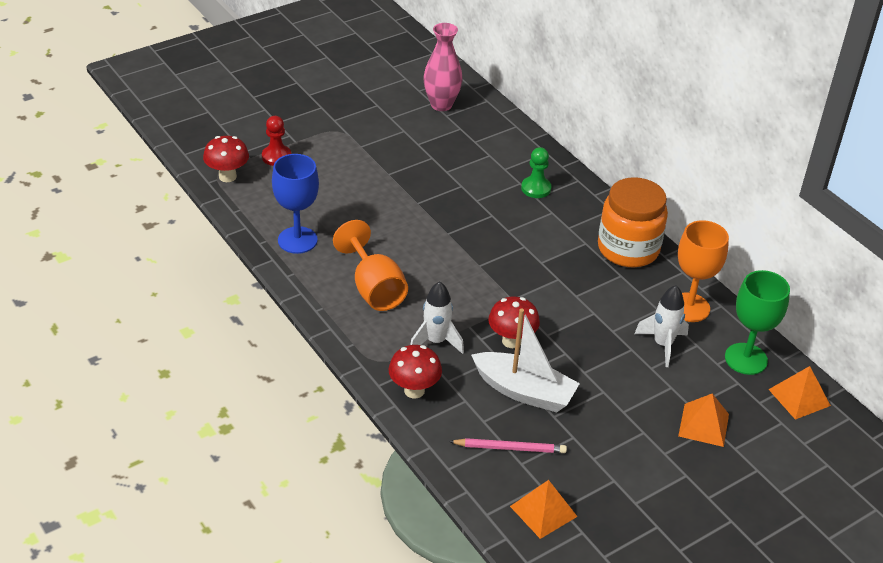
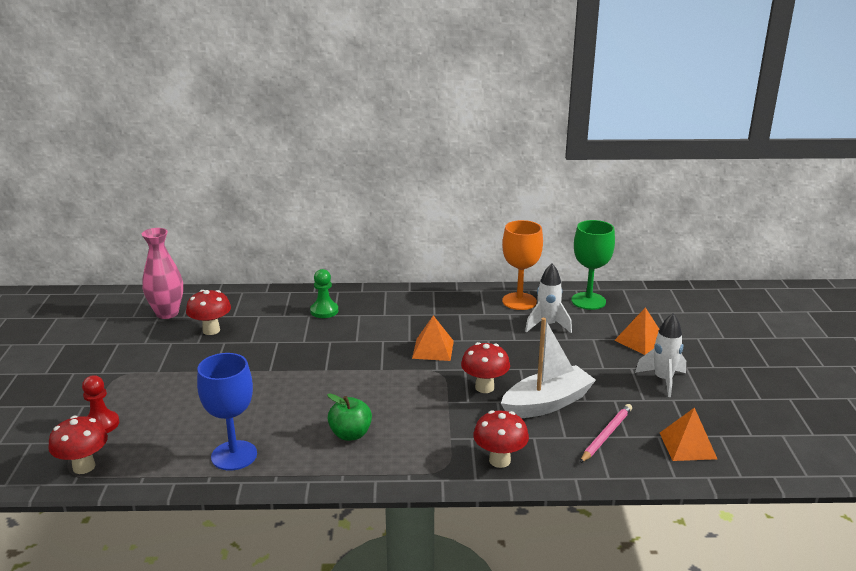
camera: 55 degrees left, 15 degrees down
(374, 289) = (350, 434): orange goblet -> green apple
(436, 341) = (450, 425): white rocket -> white rocket (663, 380)
(441, 141) = (211, 330): none -> red mushroom
(628, 249) = (435, 300): orange jar -> none
(799, 397) = (639, 297): orange pyramid -> orange pyramid (433, 349)

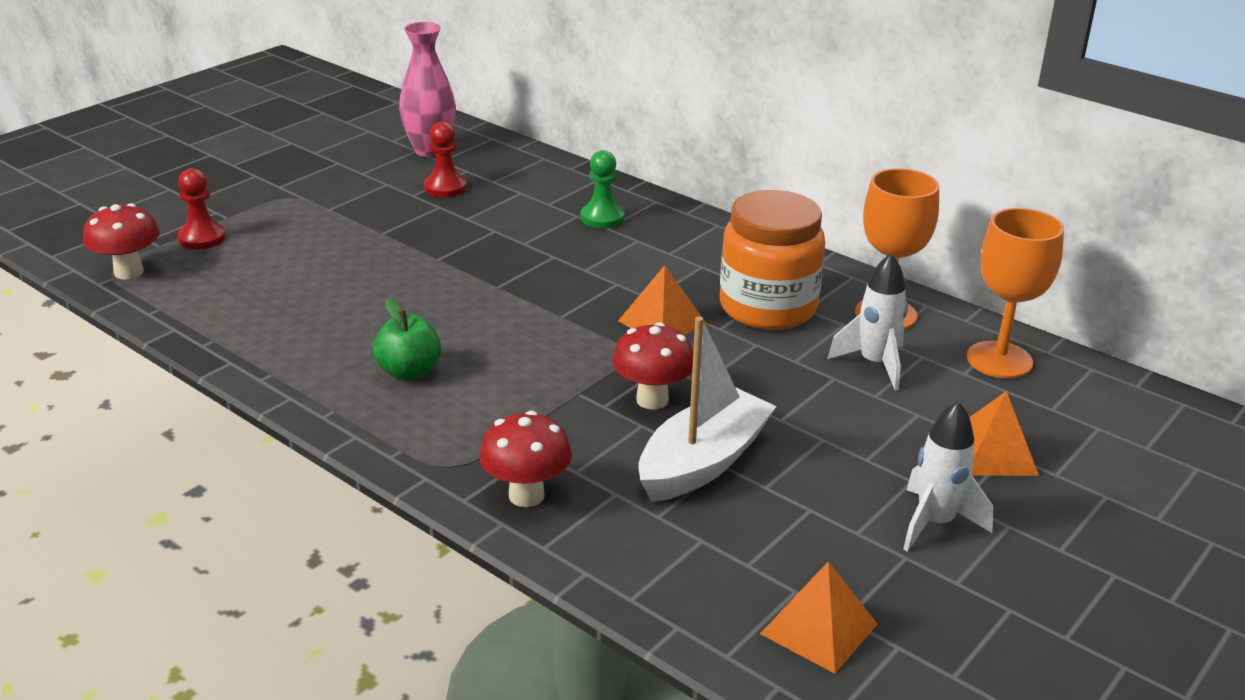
camera: 40 degrees right, 5 degrees up
(211, 330) = (445, 188): red mushroom -> red pawn
(234, 455) = (264, 331): blue goblet -> none
(468, 320) = (768, 307): none -> orange jar
(547, 403) = (703, 462): white boat -> white boat turned 60 degrees counterclockwise
(588, 301) = (999, 360): green goblet -> orange goblet
(606, 435) = (718, 546): pink pencil -> none

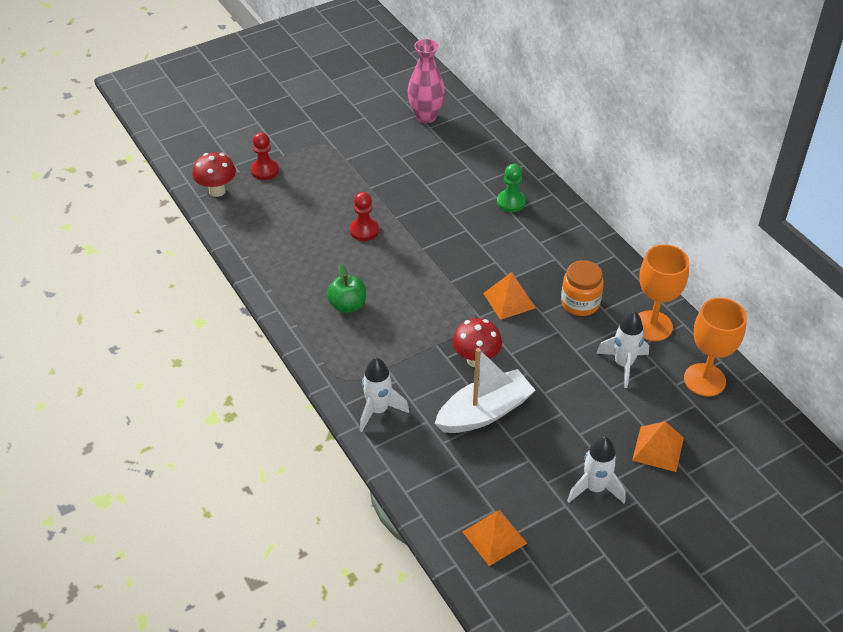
camera: 20 degrees right, 15 degrees up
(445, 188) = (423, 154): red pawn -> red pawn (364, 230)
(526, 495) = (378, 410): red mushroom -> white rocket
(768, 307) = (580, 303): orange jar -> orange jar, size x0.63

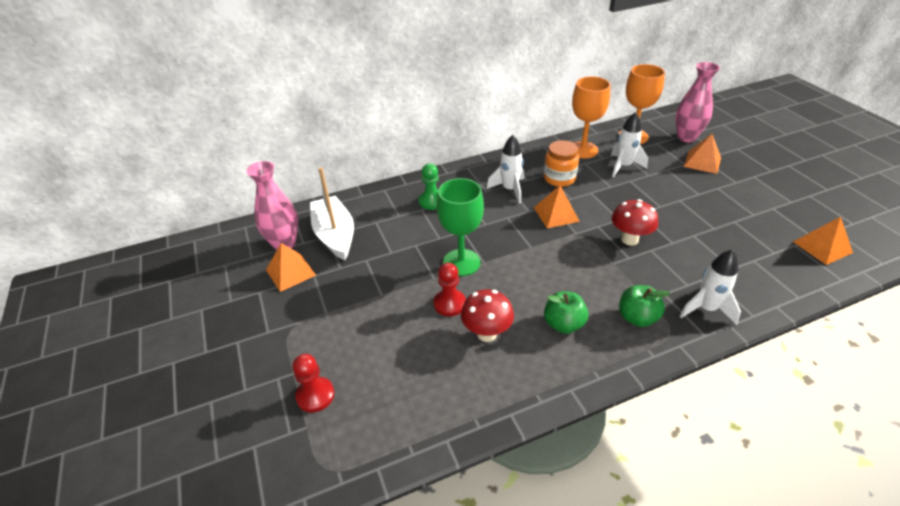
camera: 80 degrees left, 5 degrees down
(217, 191) = (337, 456): red mushroom -> red mushroom (486, 333)
(361, 357) = (637, 318): none -> green apple
(390, 129) = (291, 272): none -> orange pyramid
(419, 233) = (461, 262): none -> green goblet
(484, 412) = (690, 240): white boat -> white boat (335, 235)
(595, 488) = (750, 192): white rocket -> white rocket (509, 190)
(721, 440) = (686, 137): none -> pink vase

